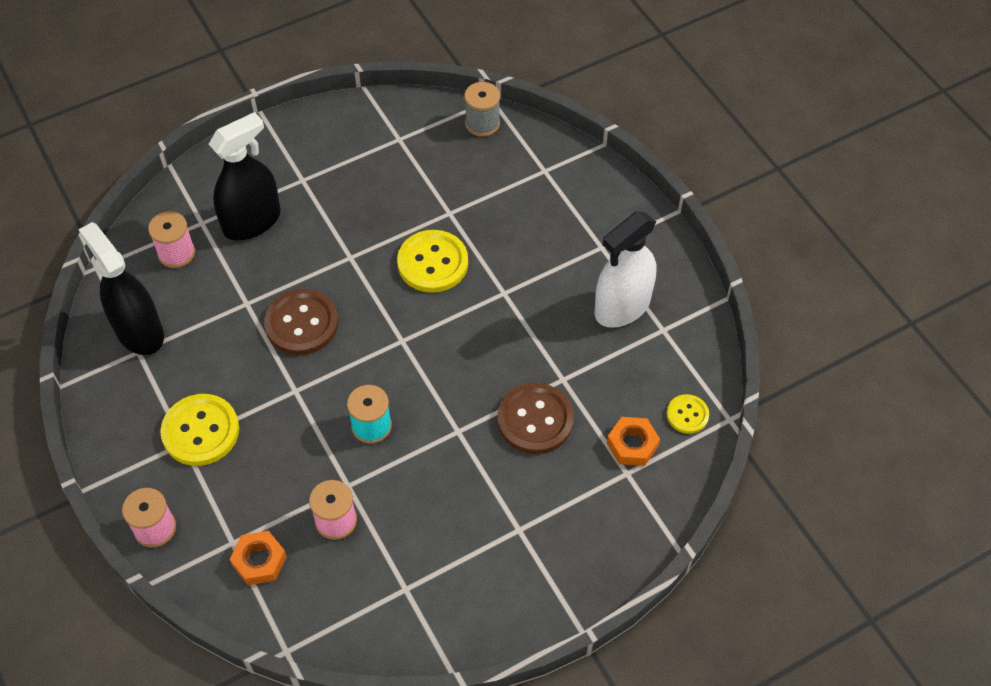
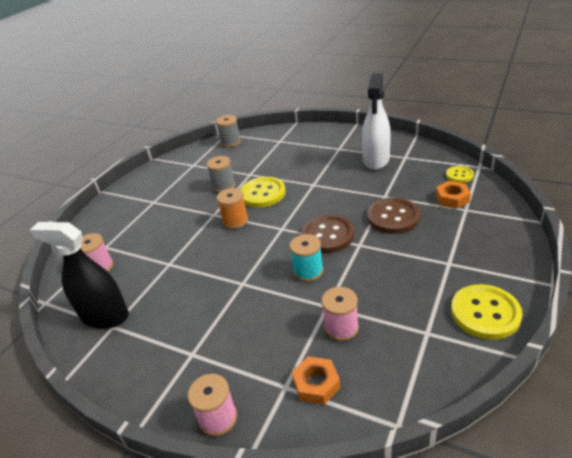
camera: 30 degrees left, 20 degrees down
(200, 431) = (198, 340): yellow button -> yellow button (485, 313)
(252, 222) = (138, 231): black spray bottle -> none
(301, 324) = (214, 253): brown button -> brown button (327, 235)
(364, 288) = (235, 221): none -> orange spool
(401, 213) = (223, 186): none -> grey spool

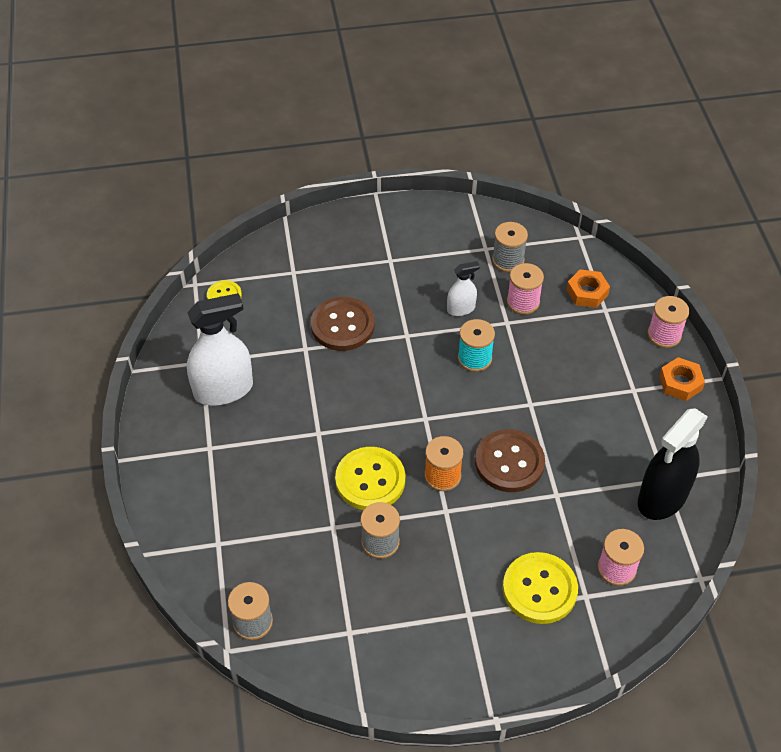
camera: 130 degrees left, 15 degrees up
(105, 316) = (662, 497): black spray bottle -> black spray bottle turned 60 degrees clockwise
(327, 235) = (409, 369): brown button -> brown button (509, 462)
(363, 284) = (461, 309): none -> white spray bottle
(400, 342) = (508, 260): none -> grey spool
(452, 198) = (278, 288): orange nut -> orange nut (680, 383)
(485, 313) = (438, 222): yellow button -> yellow button (539, 589)

